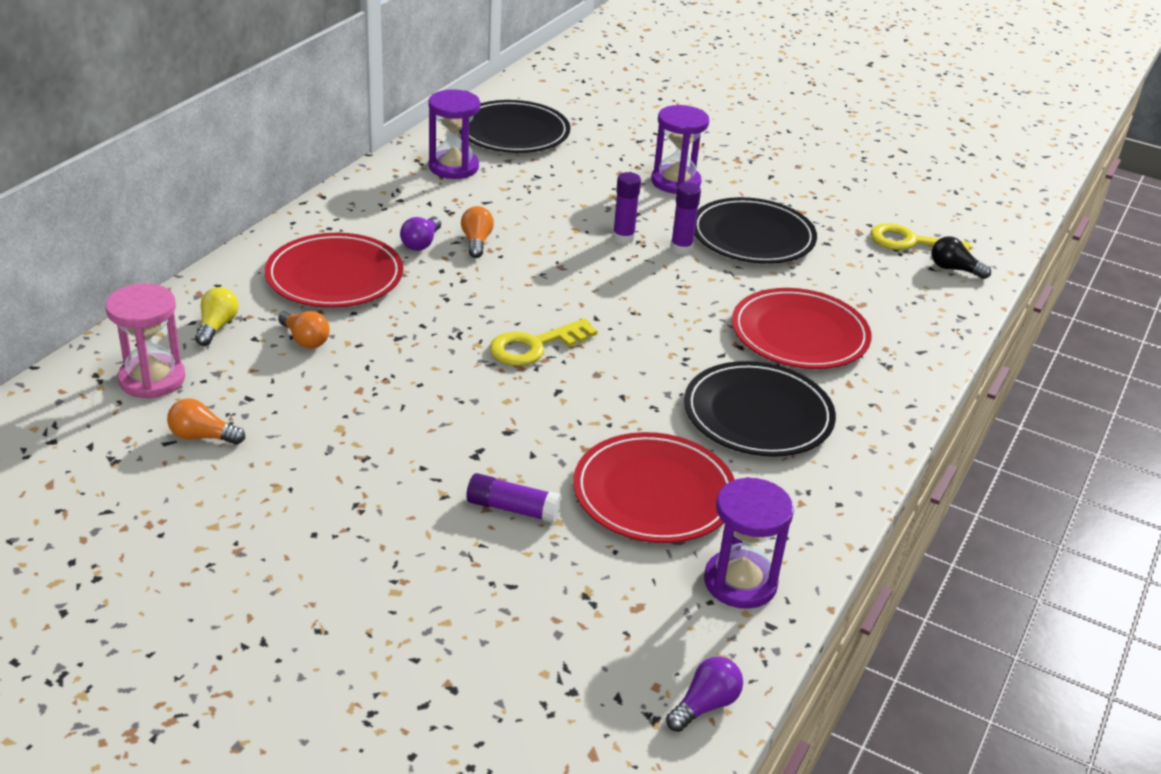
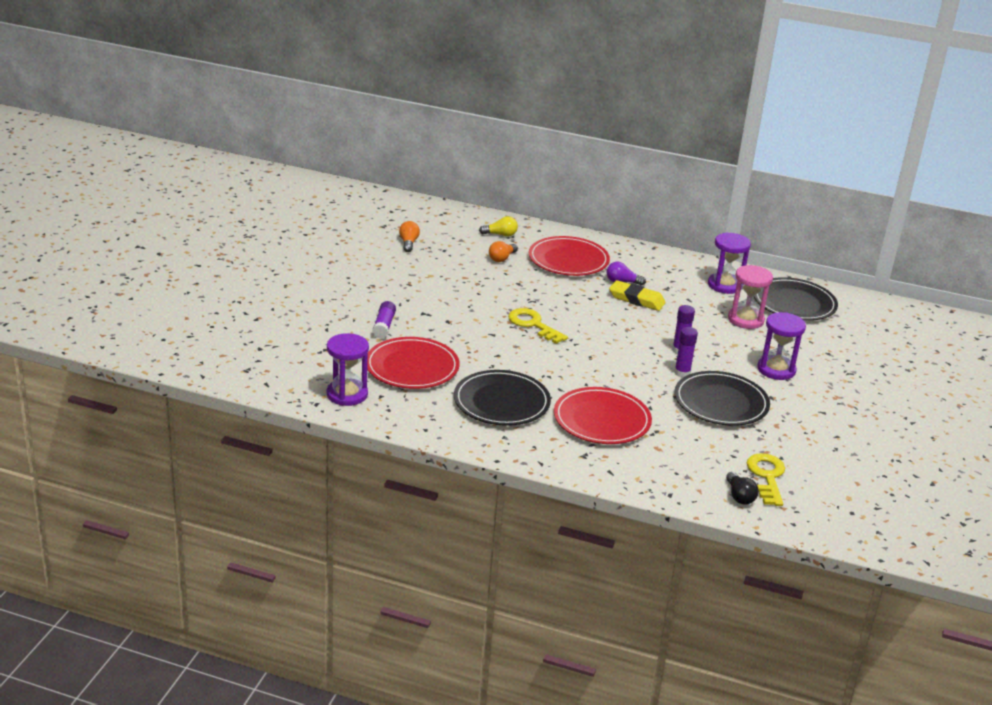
camera: 80 degrees right, 5 degrees down
(152, 379) = (448, 225): pink hourglass -> pink hourglass (745, 320)
(476, 242) = (636, 299): orange light bulb -> yellow eraser
(705, 705) = (256, 384): purple light bulb -> none
(954, 269) = (739, 496): black light bulb -> black light bulb turned 150 degrees clockwise

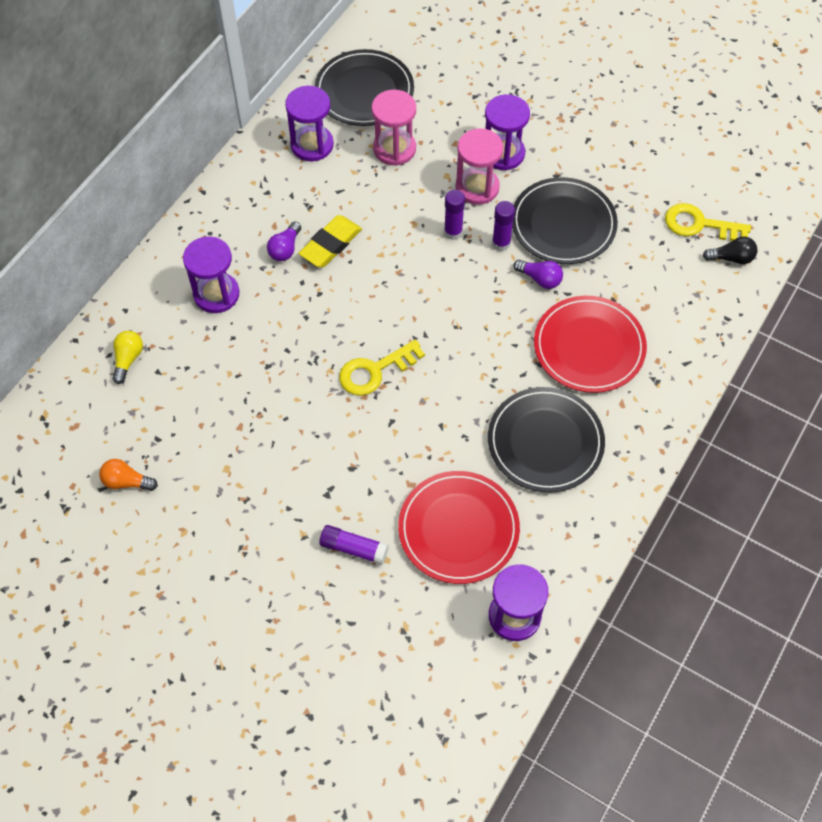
camera: 75 degrees left, 30 degrees up
(502, 258) = (196, 371): orange light bulb -> none
(568, 260) = (216, 294): red plate -> purple hourglass
(657, 393) = (540, 279): none -> purple light bulb
(732, 359) = (477, 187): none -> pink hourglass

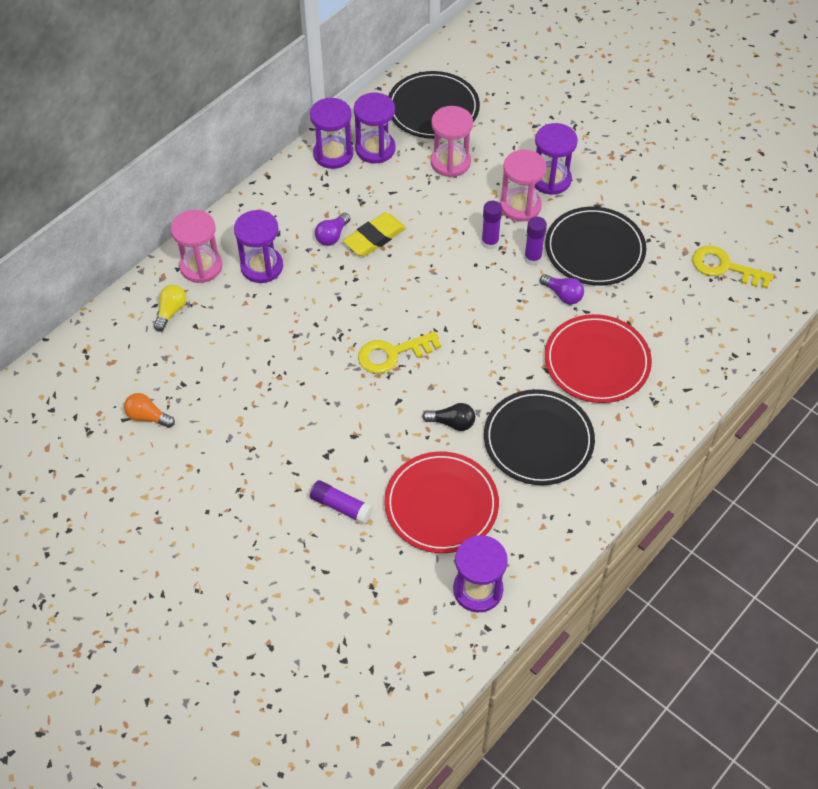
camera: 10 degrees right, 5 degrees down
(150, 303) = (201, 266): none -> pink hourglass
(268, 157) = (333, 154): none -> purple hourglass
(731, 258) = (749, 301): black light bulb -> black light bulb (452, 423)

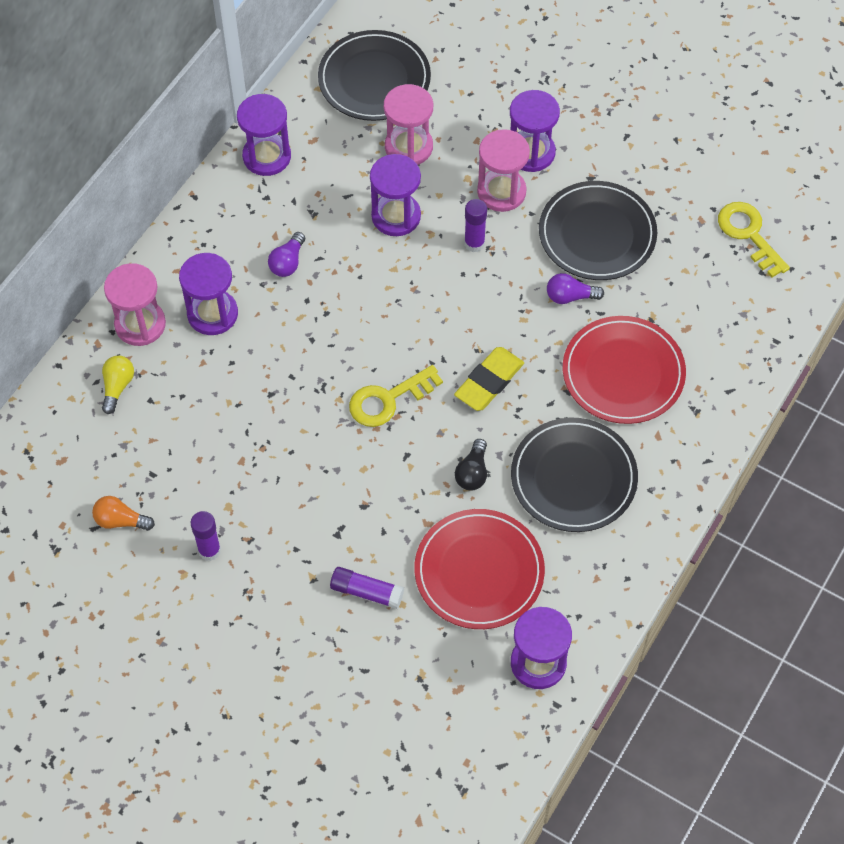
camera: 10 degrees left, 5 degrees up
(374, 238) = (338, 257): yellow eraser -> yellow eraser (489, 382)
(375, 149) = (316, 142): purple hourglass -> purple hourglass (396, 216)
(452, 423) = (472, 472): black light bulb -> black light bulb turned 105 degrees clockwise
(532, 258) = (527, 256): purple glue stick -> purple glue stick (209, 550)
(563, 295) = (570, 296): purple light bulb -> purple light bulb turned 150 degrees clockwise
(724, 267) = (749, 234): yellow key -> yellow key turned 45 degrees clockwise

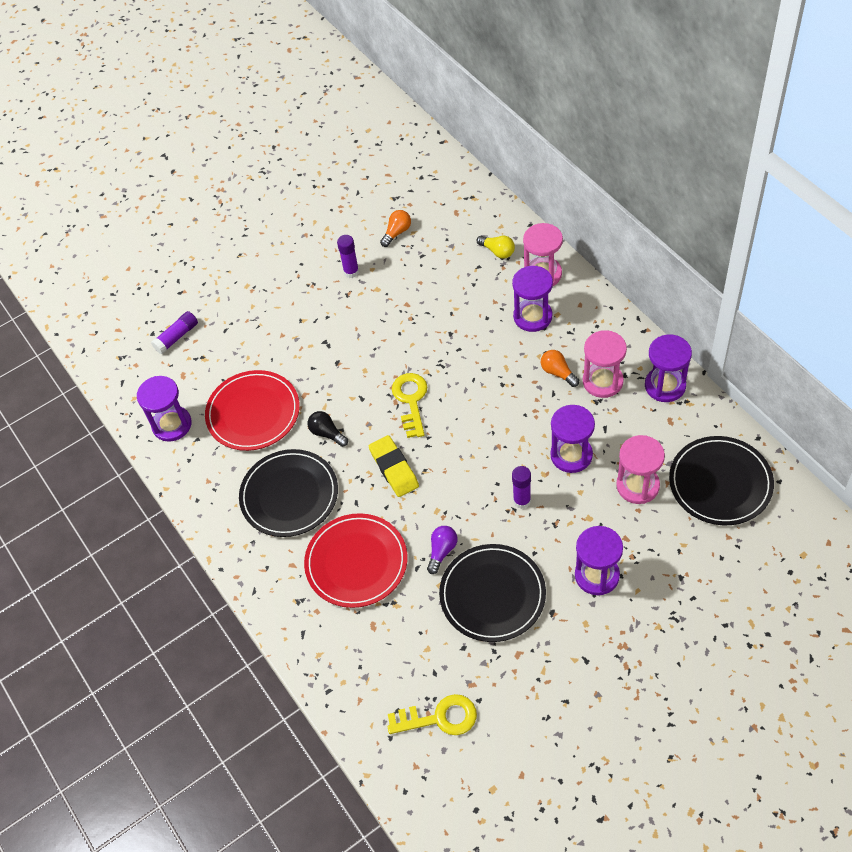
camera: 120 degrees right, 5 degrees down
(288, 262) = (558, 373): purple light bulb -> orange light bulb
(366, 592) = (275, 346): purple glue stick -> purple glue stick (177, 337)
(501, 192) = (564, 538): pink hourglass -> pink hourglass (602, 381)

